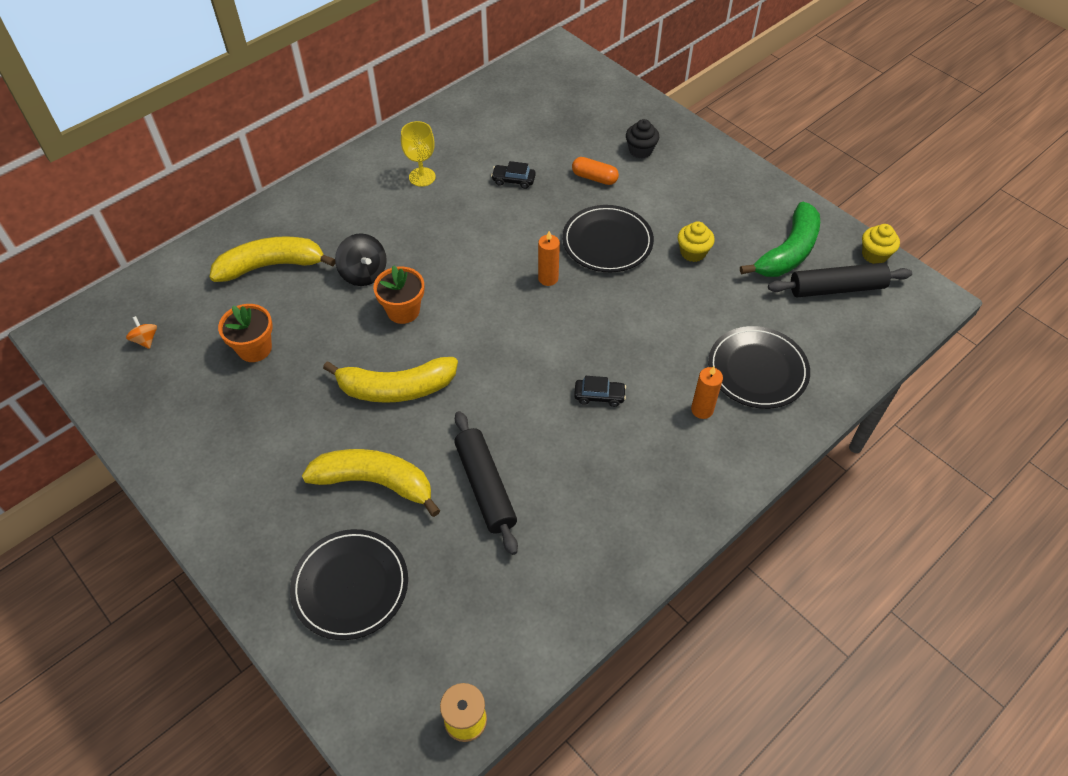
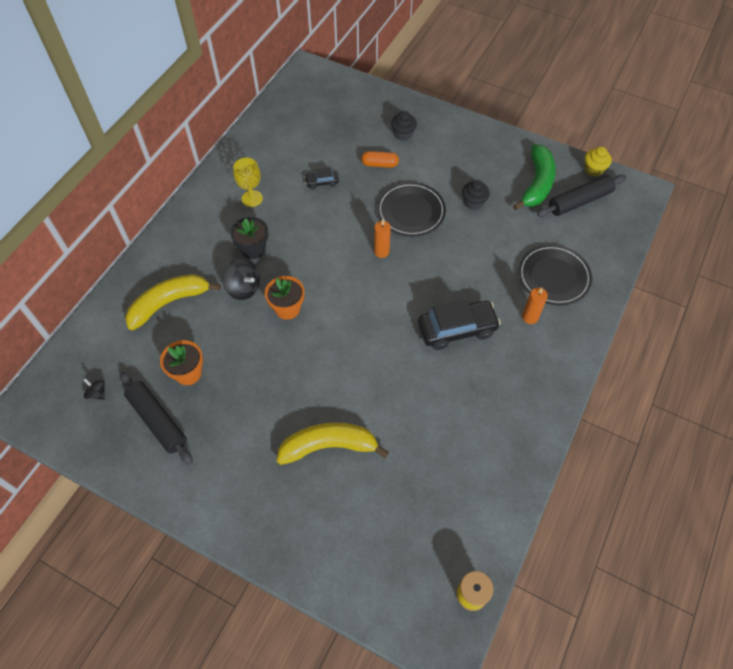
camera: 20 degrees left, 5 degrees up
(146, 340) = (97, 393): orange spinning top -> black spinning top
(350, 586) = (347, 529): black plate -> none
(396, 233) = (253, 249): none -> black flower pot
(396, 388) = (310, 370): yellow banana -> none
(485, 487) = (408, 422): black rolling pin -> black rolling pin (158, 421)
(599, 396) = (457, 329): black car -> black car, size x2.06
(693, 252) = (473, 202): yellow cupcake -> black cupcake

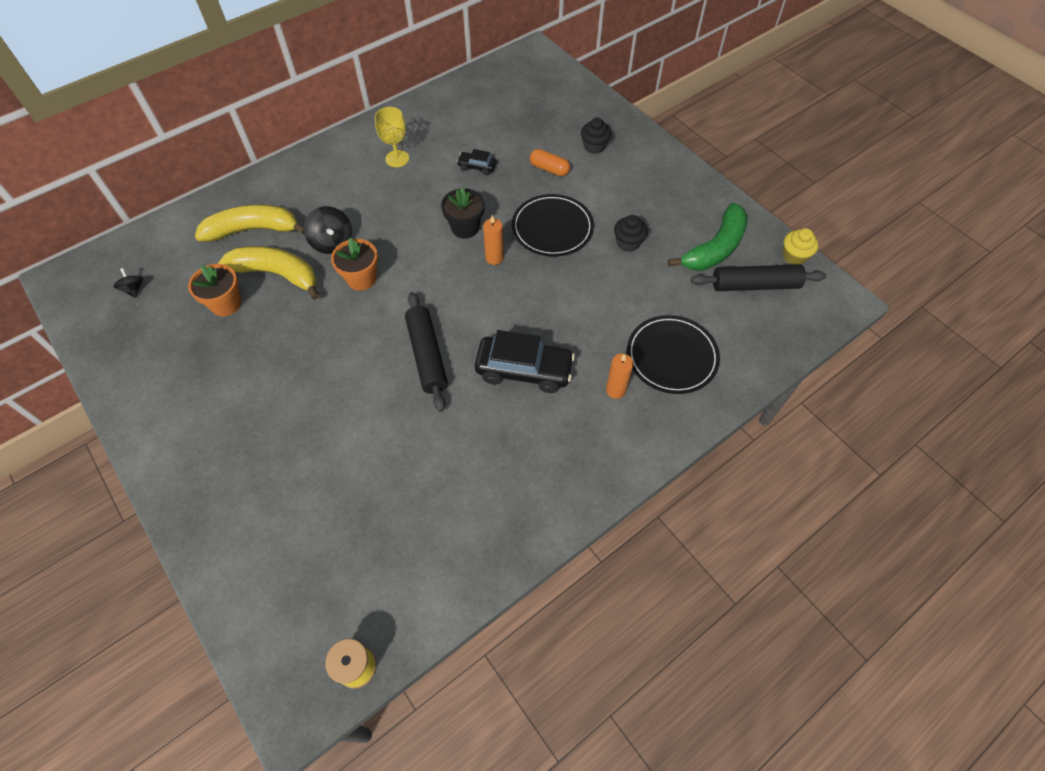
camera: 25 degrees right, 0 degrees up
(158, 421) = (168, 338): black rolling pin -> black rolling pin (427, 355)
(253, 249) = (366, 208): black flower pot -> black flower pot (465, 228)
(329, 446) = (311, 435): yellow banana -> yellow banana (277, 274)

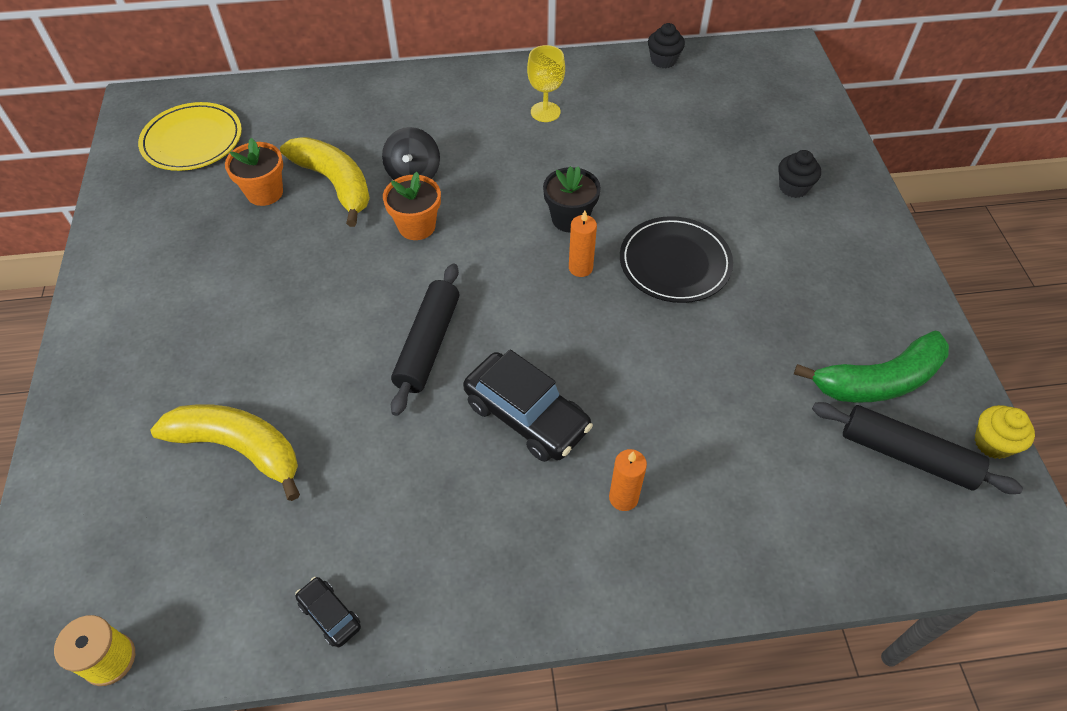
camera: 30 degrees right, 5 degrees down
(133, 289) = (192, 140): black spinning top -> yellow plate
(253, 230) = (344, 128): yellow banana -> yellow banana (239, 448)
(477, 167) = (631, 155): black car -> black car (330, 615)
(549, 169) = (717, 192): orange capsule -> none
(628, 243) = (761, 322): black cupcake -> black cupcake (663, 60)
(671, 356) = (726, 492): black plate -> none

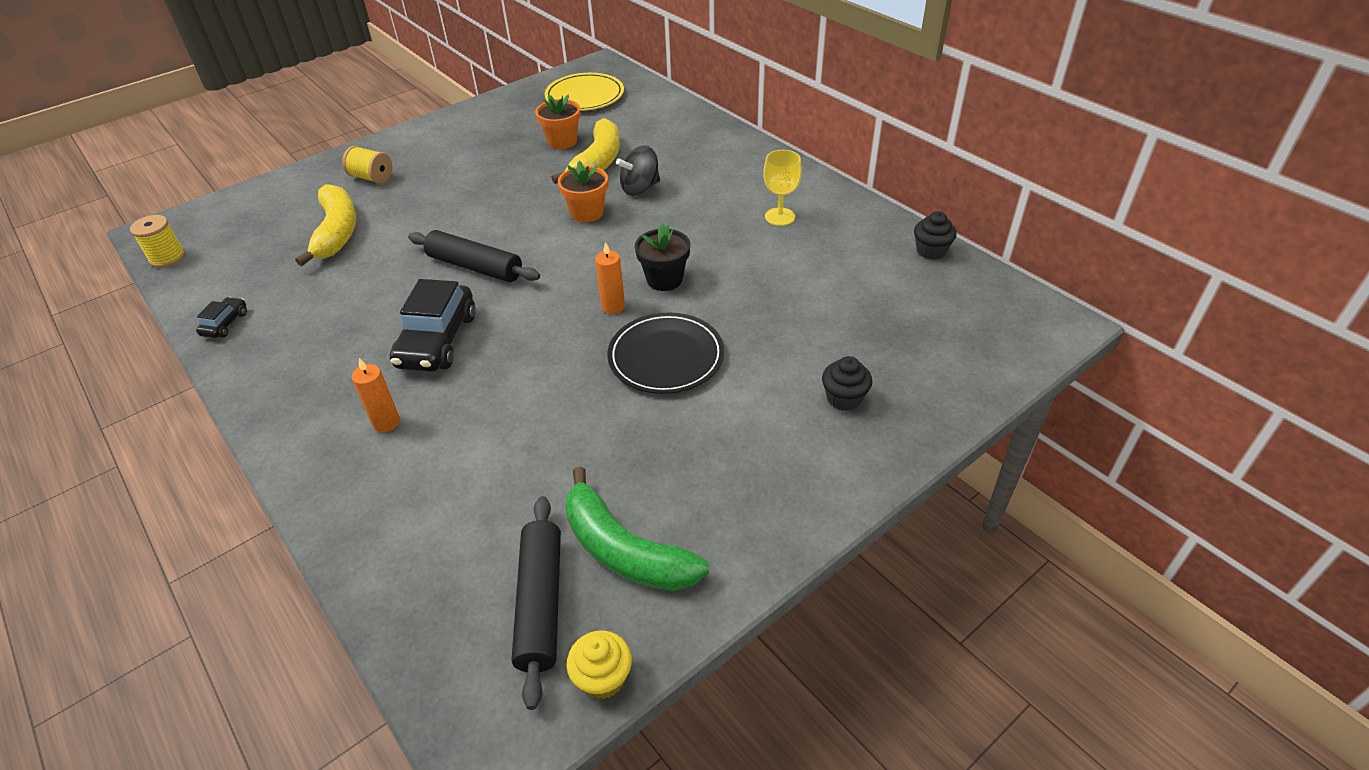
camera: 60 degrees right, 10 degrees down
(152, 379) = (372, 178): none -> yellow spool
(428, 344) = (475, 267): black rolling pin -> black rolling pin turned 45 degrees clockwise

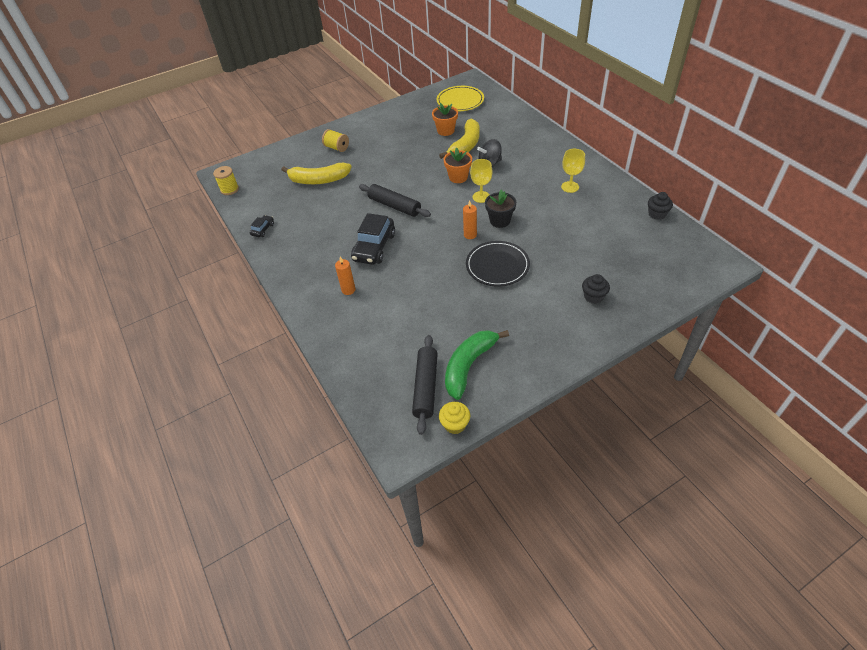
camera: 10 degrees right, 5 degrees up
(337, 232) = (318, 180): yellow banana -> yellow banana turned 90 degrees clockwise
(624, 550) = (469, 365): green banana -> green banana turned 75 degrees clockwise
(629, 242) = (481, 197): none -> yellow goblet

